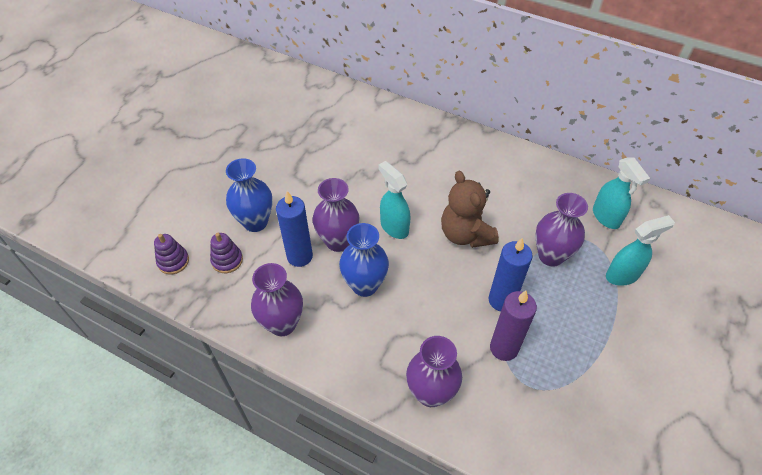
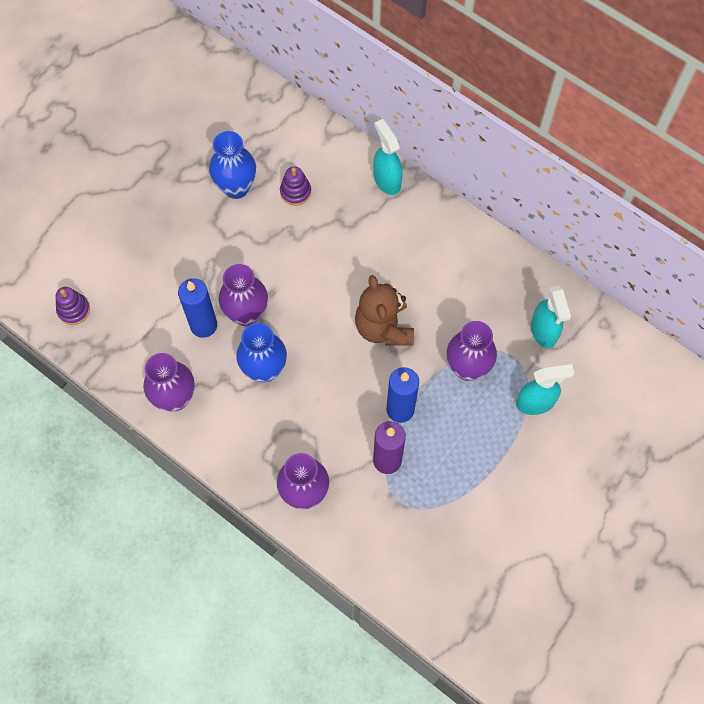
camera: 10 degrees right, 15 degrees up
(227, 260) = (128, 318): purple stacking toy -> purple stacking toy (295, 192)
(255, 222) = (163, 276): blue vase -> blue vase (236, 187)
(394, 227) = (309, 306): turquoise spray bottle -> turquoise spray bottle (386, 180)

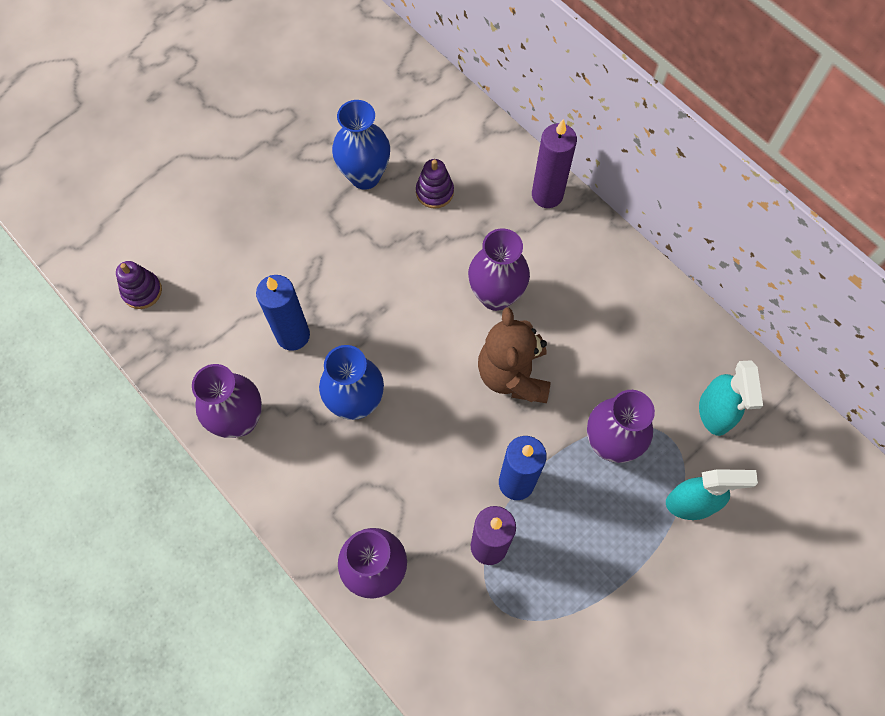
camera: 10 degrees right, 0 degrees up
(246, 314) = (348, 330): purple vase -> purple vase (496, 295)
(386, 180) = (547, 195): turquoise spray bottle -> purple candle

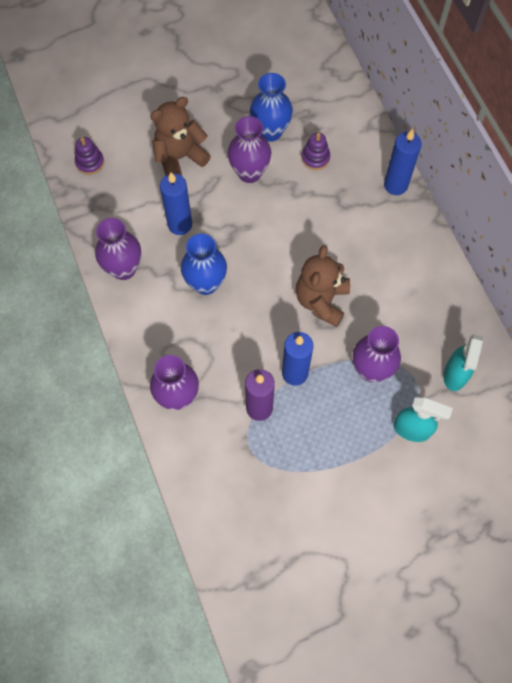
camera: 20 degrees right, 0 degrees up
(260, 246) = (179, 157): none -> brown teddy bear
(496, 295) = (330, 243): purple vase -> purple vase (249, 173)
(547, 195) = (395, 185): purple candle -> blue candle

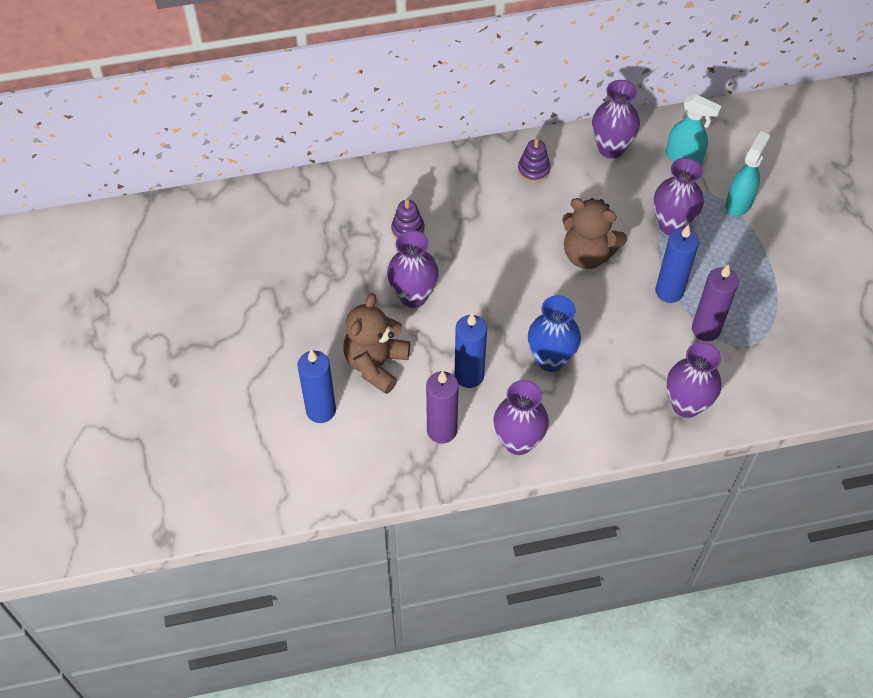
camera: 80 degrees left, 10 degrees down
(90, 162) = (360, 464): purple stacking toy -> purple stacking toy (533, 170)
(126, 212) = (442, 430): none -> purple candle
(179, 157) = (376, 364): brown teddy bear -> brown teddy bear turned 45 degrees clockwise
(270, 131) = (362, 267): blue vase -> none
(395, 185) = (458, 164): blue candle -> blue candle (321, 410)
(449, 308) = (611, 148): none -> purple vase

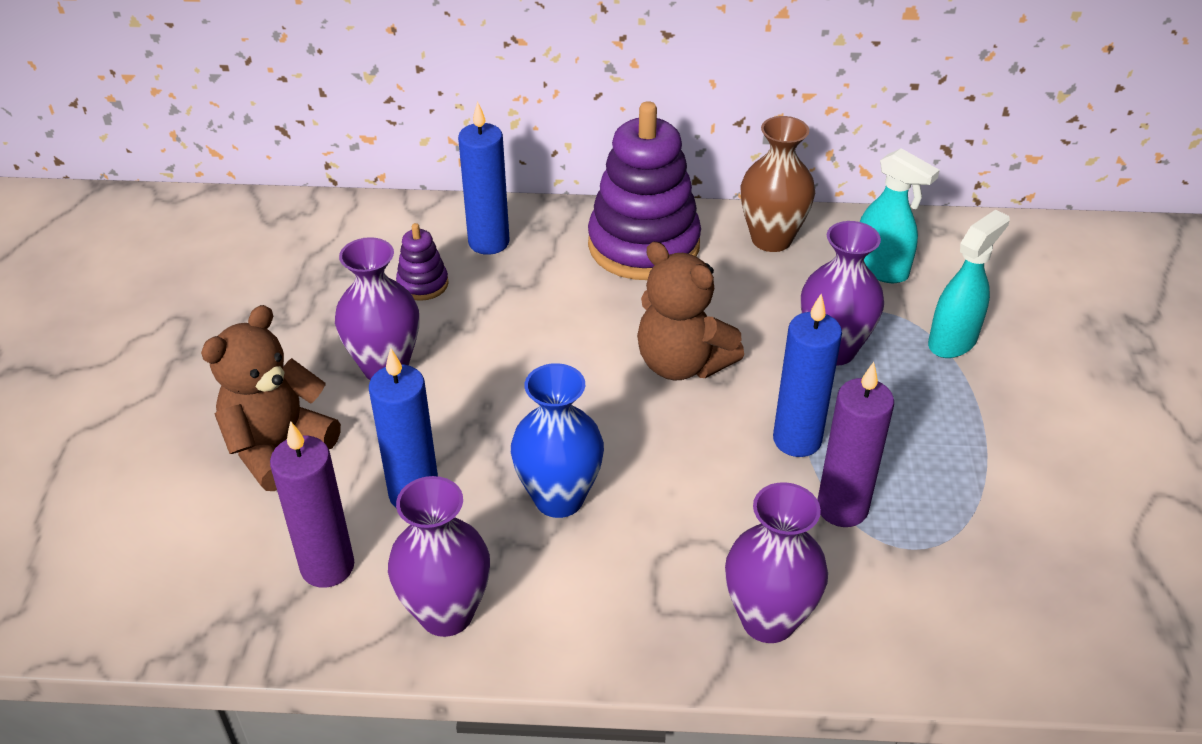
camera: 15 degrees right, 15 degrees down
(321, 410) = (155, 494): blue candle -> blue candle (489, 242)
(533, 170) = (643, 245): purple stacking toy -> purple stacking toy, size x2.26
(611, 148) = (771, 239): purple vase -> brown vase

